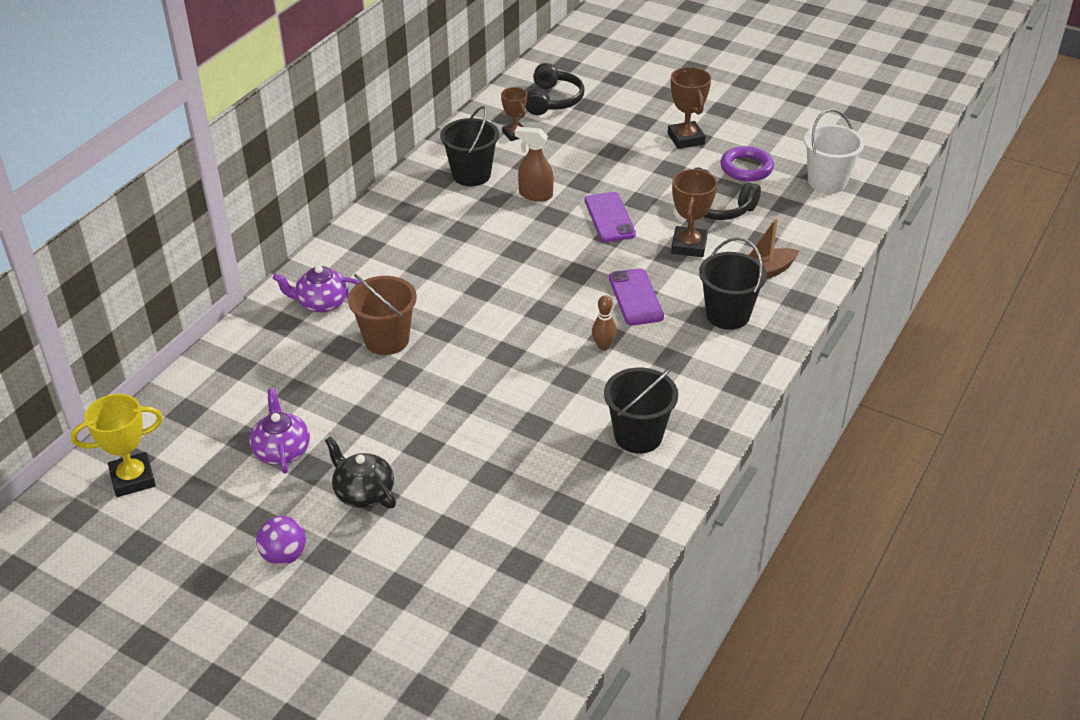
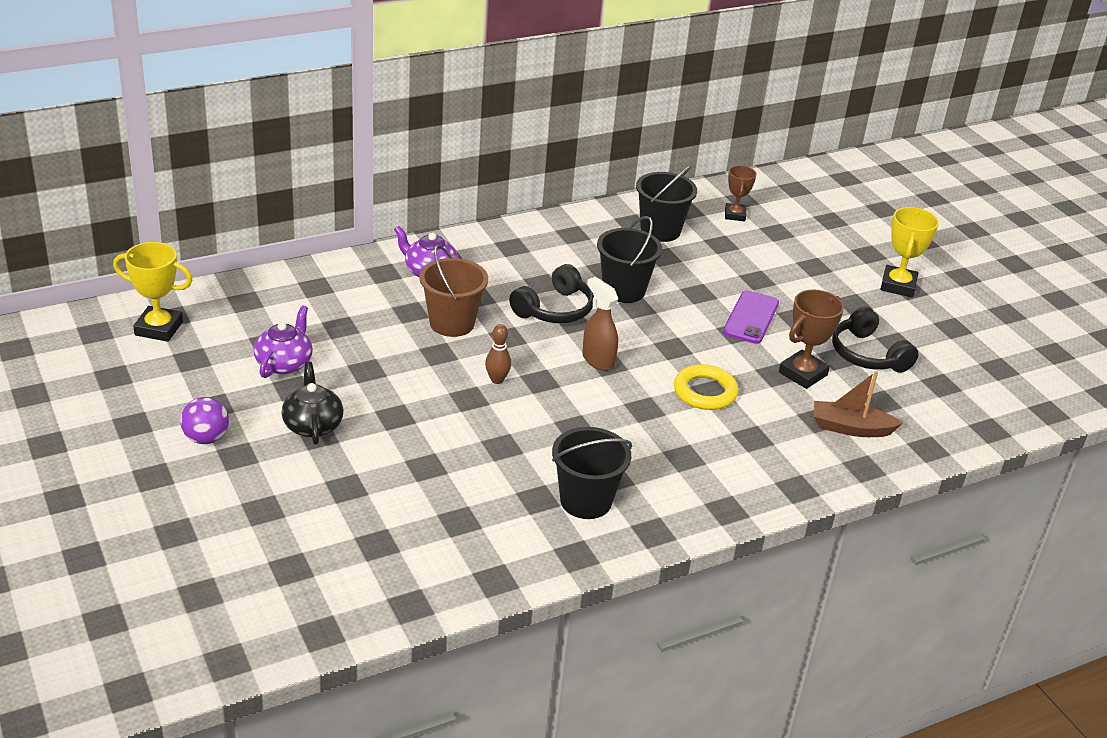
camera: 30 degrees right, 5 degrees down
(535, 195) = (701, 270): brown spray bottle -> brown spray bottle (598, 360)
(553, 100) = (801, 202): black headphones -> black headphones (555, 309)
(603, 346) = (632, 416): brown bowling pin -> brown bowling pin (497, 380)
(635, 297) = (705, 392): purple phone -> yellow ring
(686, 139) = (898, 285): brown trophy -> yellow trophy
(727, 315) = (778, 447): black bucket -> black bucket (624, 290)
(746, 168) = (934, 335): purple ring -> none
(827, 181) = (1008, 382): white bucket -> none

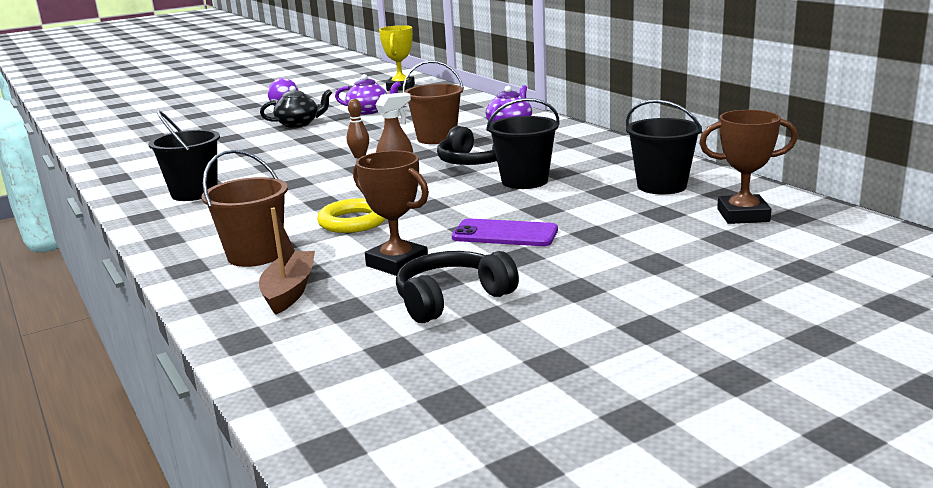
camera: 90 degrees right, 15 degrees down
(735, 215) = (743, 215): brown trophy -> brown trophy, size x1.51
(775, 448) = (255, 255): none -> brown bucket
(898, 285) = (652, 319): yellow trophy -> none

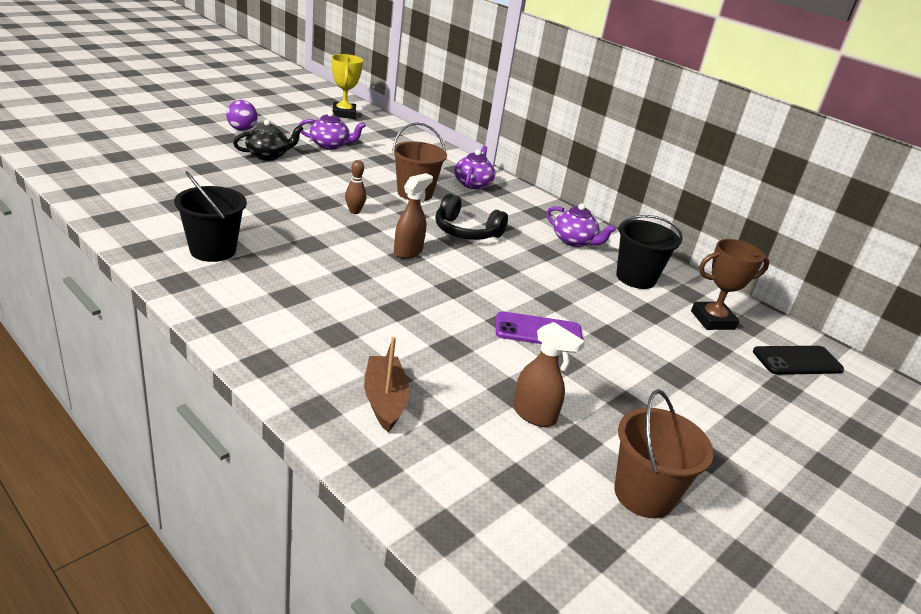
camera: 20 degrees left, 10 degrees up
(255, 255) = (325, 347): brown bucket -> brown bucket (643, 494)
(353, 222) = (395, 305): yellow ring -> none
(397, 263) = (464, 366): brown trophy -> none
(451, 299) = (534, 415): black headphones -> brown spray bottle
(524, 181) = (521, 261): black bucket -> none
(603, 161) = (574, 241): none -> purple teapot
(842, 245) = (797, 361): none -> black phone

